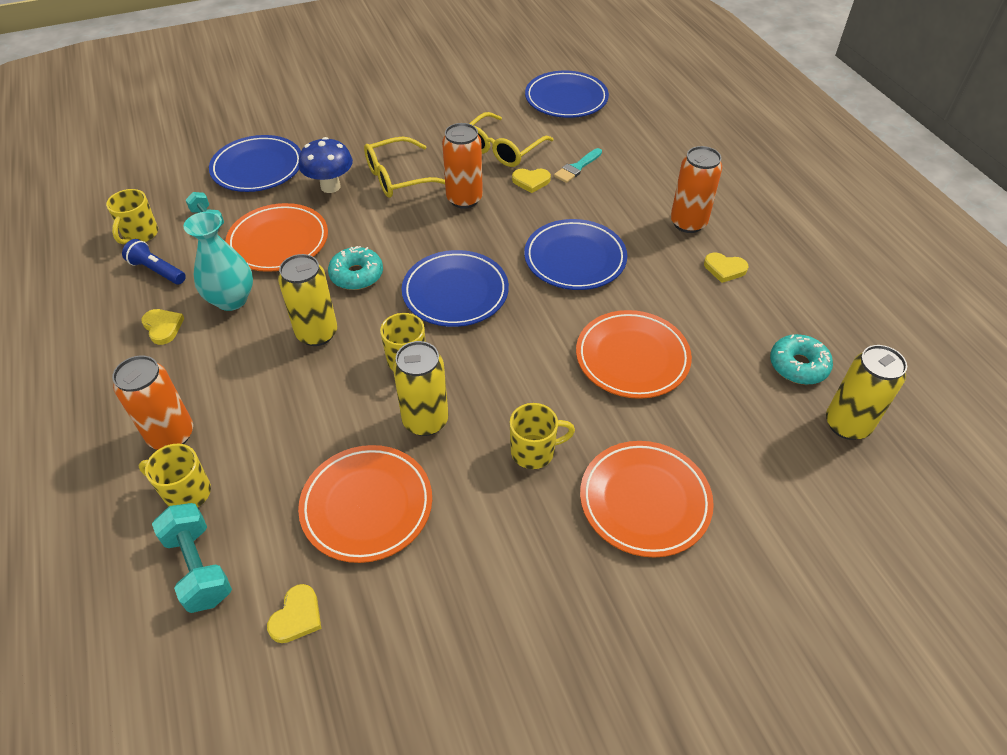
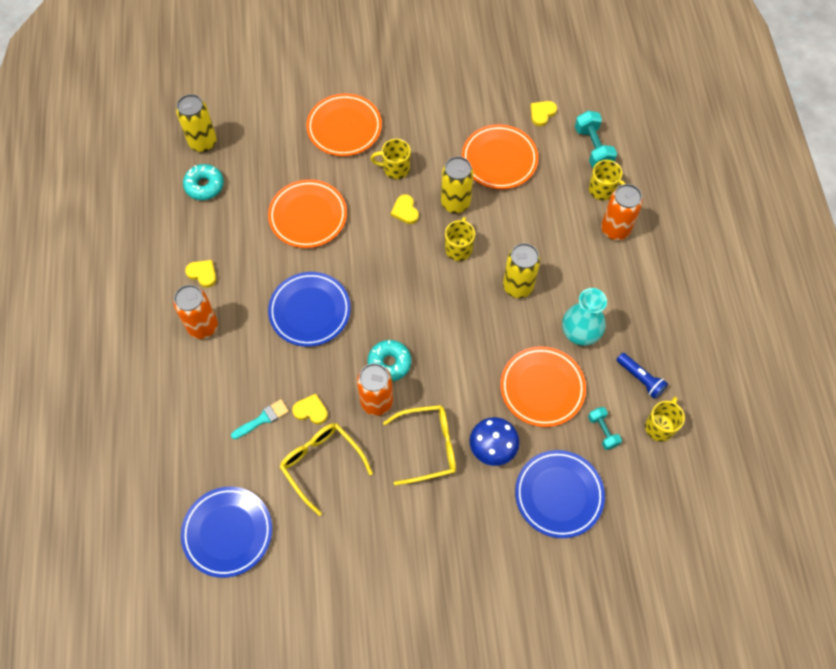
camera: 165 degrees left, 15 degrees up
(163, 327) = (629, 319): yellow heart -> yellow heart (405, 211)
(356, 275) = (482, 335): turquoise donut -> turquoise donut (389, 363)
(455, 292) = (411, 300): blue plate -> none
(502, 149) = (321, 464): yellow glasses -> yellow glasses turned 90 degrees counterclockwise

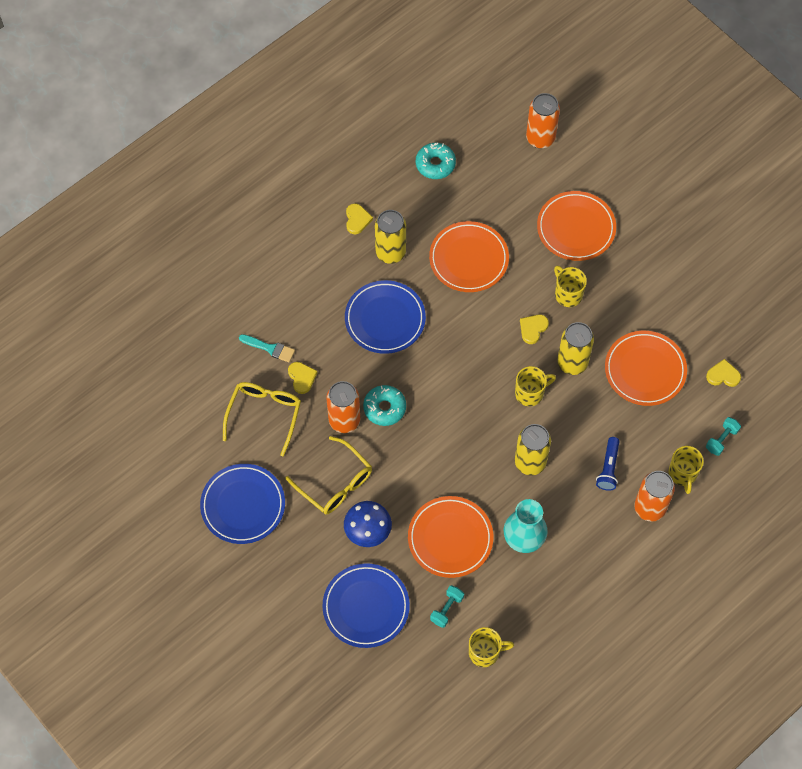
camera: 55 degrees right, 0 degrees up
(203, 143) = (474, 134): yellow can -> yellow can (390, 252)
(203, 326) = (313, 252): orange can -> orange can (540, 138)
(227, 532) = (165, 386): blue plate -> blue plate (243, 505)
(593, 148) = (721, 439): turquoise dumbbell -> turquoise dumbbell, size x0.63
(640, 379) = (518, 612): blue flashlight -> blue flashlight (608, 468)

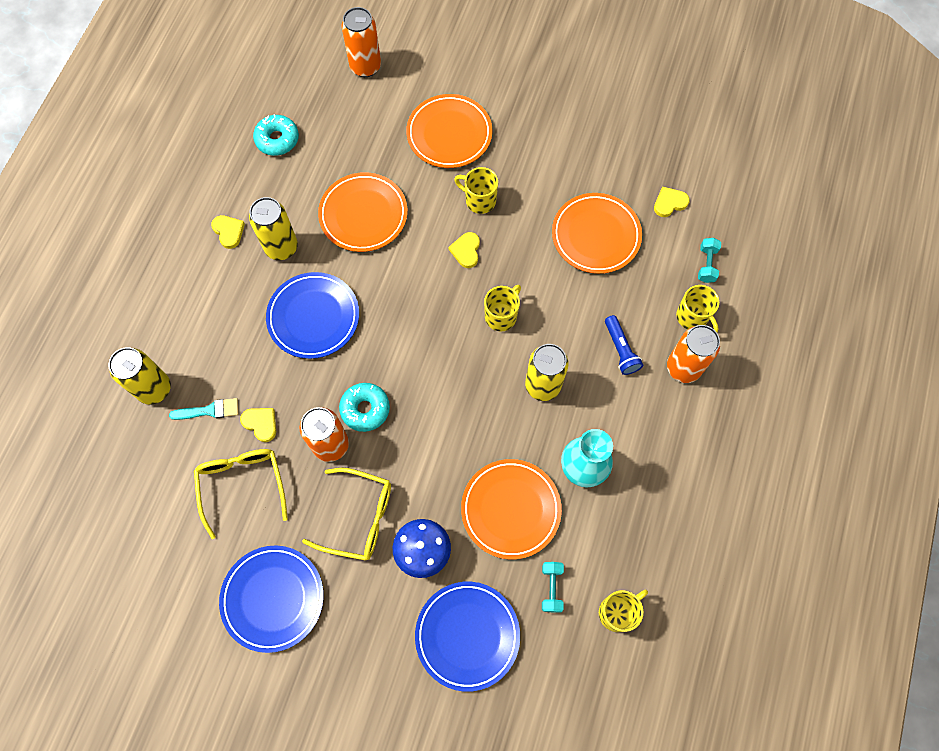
camera: 30 degrees left, 5 degrees up
(572, 363) = (523, 264): yellow can -> yellow can (154, 389)

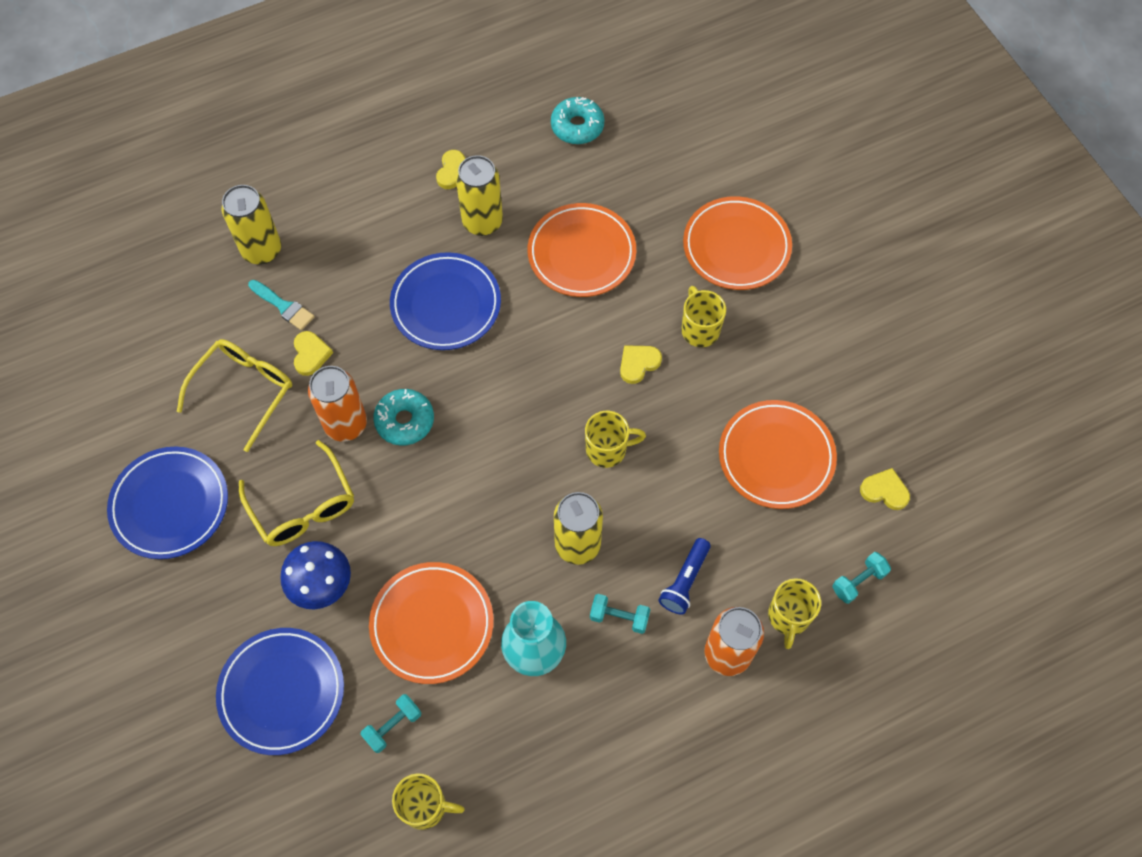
camera: 45 degrees right, 5 degrees down
(365, 67) = (723, 124): orange can -> none
(607, 403) = (619, 617): none -> turquoise dumbbell

